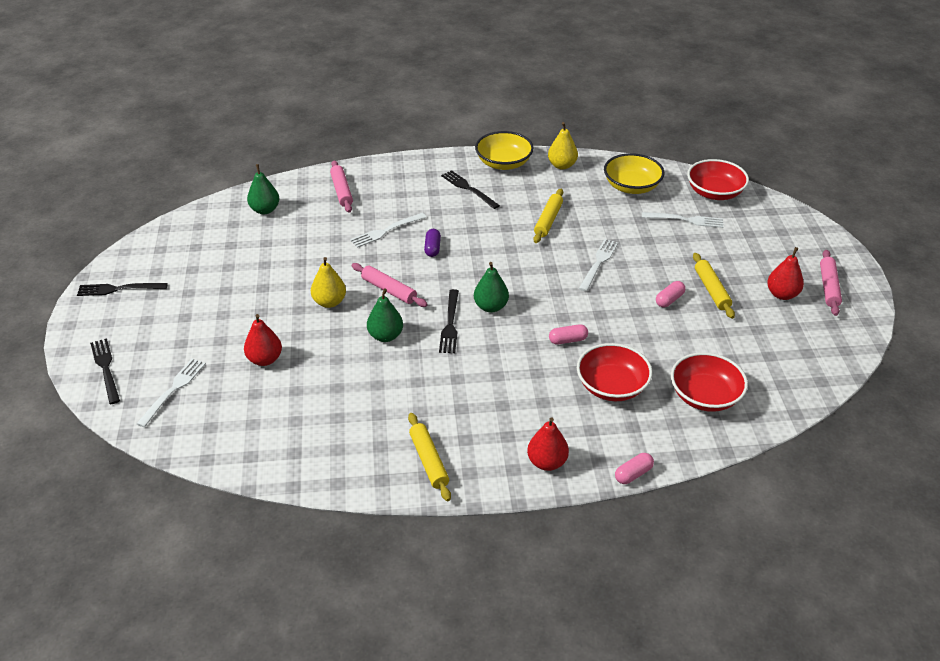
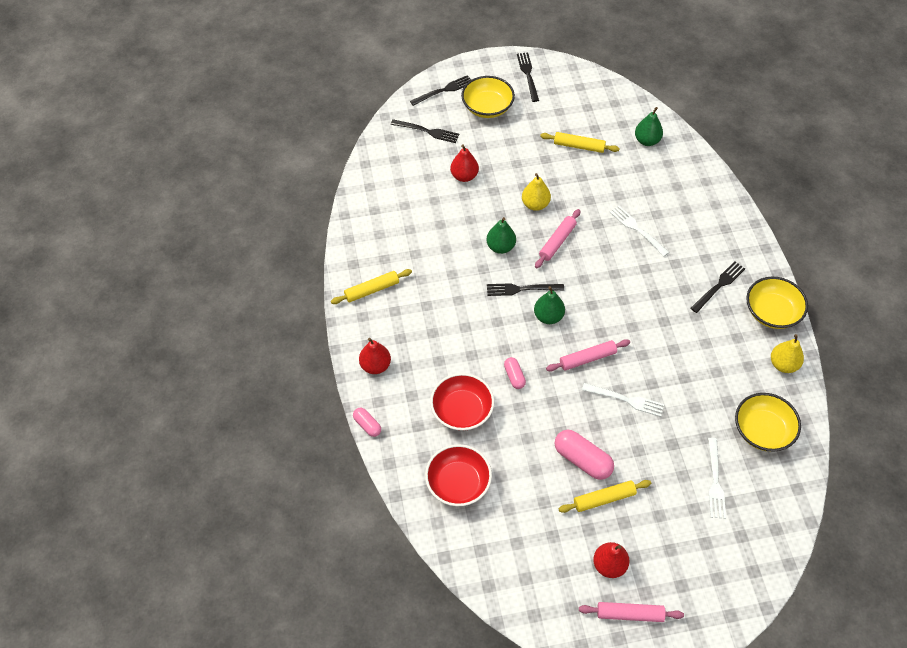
camera: 85 degrees right, 15 degrees up
(156, 329) = (487, 107): none -> yellow bowl
(173, 389) = (428, 131): white fork -> black fork
(341, 191) = (688, 189): pink rolling pin -> pink rolling pin (587, 358)
(432, 248) = (620, 266): purple capsule -> none
(548, 220) = (683, 355): yellow rolling pin -> yellow rolling pin (579, 146)
(669, 300) = (582, 460): pink capsule -> pink capsule, size x1.79
(714, 192) = (774, 513): red bowl -> none

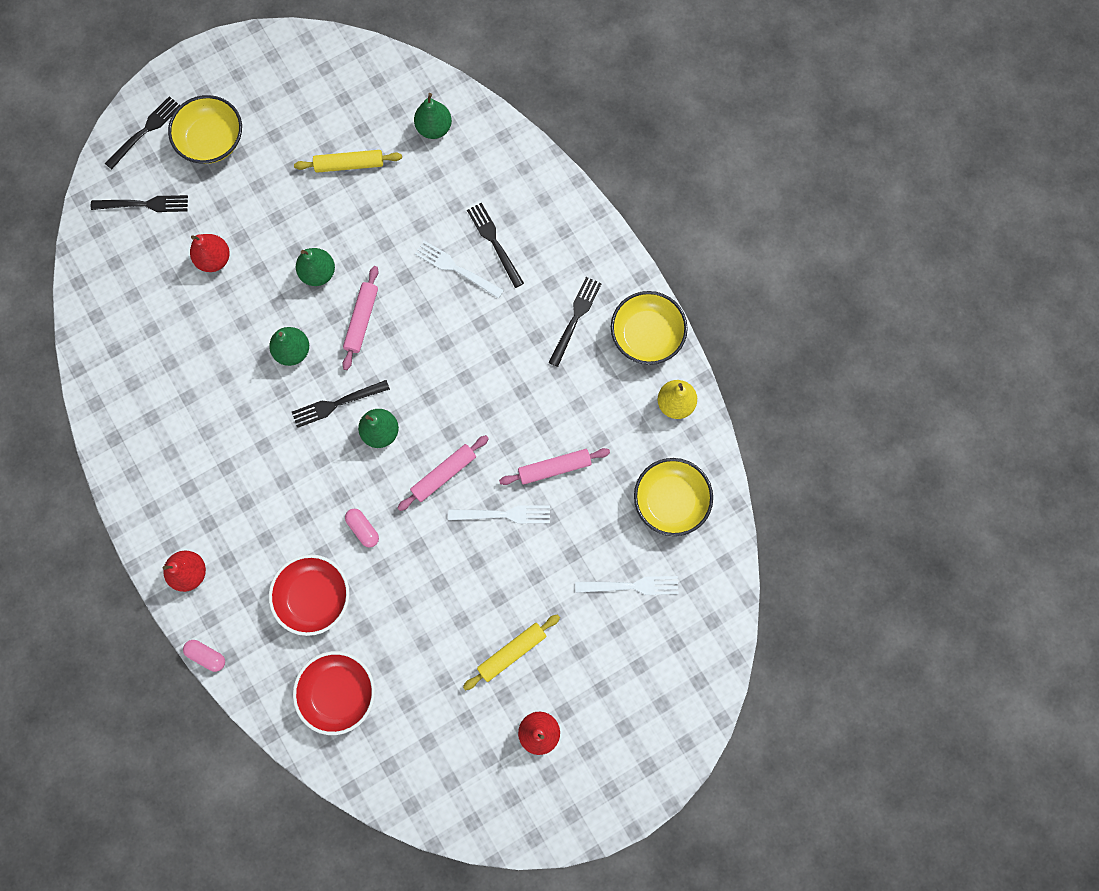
camera: 20 degrees left, 20 degrees up
(372, 290) = (150, 468): yellow rolling pin -> none
(528, 74) = (250, 70): black fork -> black fork (494, 242)
(535, 204) = (318, 273): yellow pear -> green pear
(582, 460) = (474, 611): pink capsule -> none
(630, 614) = (577, 782): pink rolling pin -> pink rolling pin (554, 468)
(715, 482) = (632, 586): white fork -> white fork turned 75 degrees counterclockwise

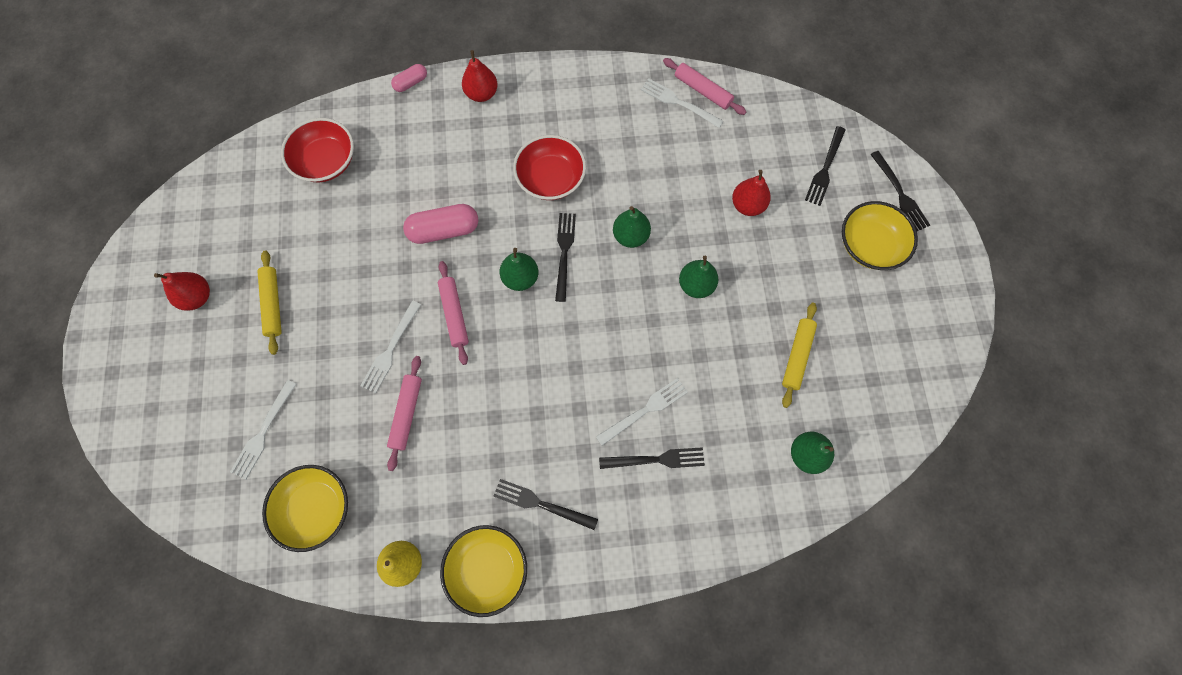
camera: 115 degrees right, 5 degrees down
(121, 369) = (678, 102): none -> white fork
(314, 596) = (410, 172): red bowl -> red bowl (551, 178)
(361, 320) = (633, 304): pink rolling pin -> pink rolling pin (703, 91)
(363, 529) = (444, 230): pink capsule -> pink capsule, size x1.79
(575, 318) = (540, 504): black fork -> black fork turned 150 degrees clockwise

